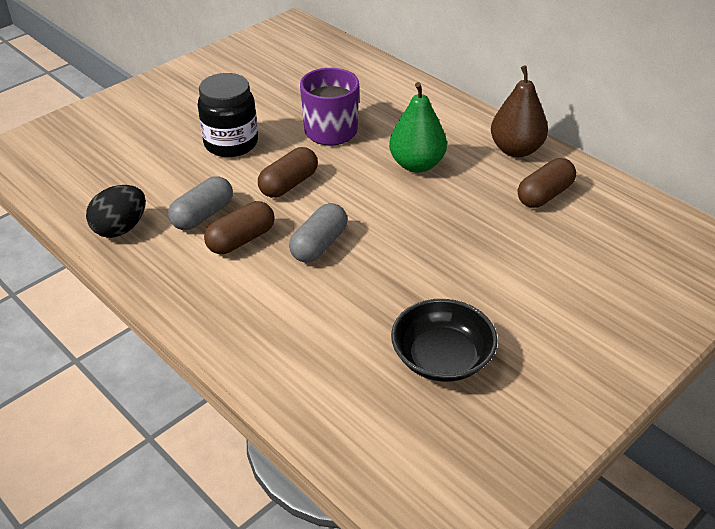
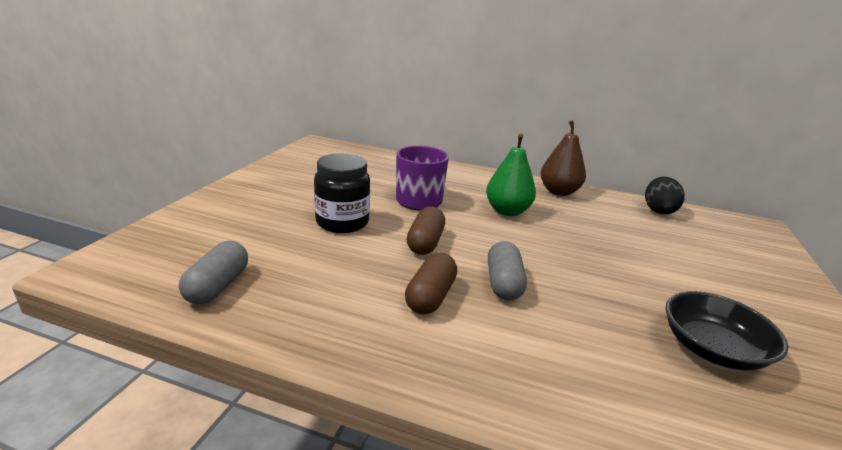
camera: 30 degrees left, 15 degrees down
(121, 228) = (292, 317): black egg -> black egg (658, 210)
(203, 215) = (371, 284): grey capsule -> grey capsule (218, 286)
(544, 195) = (611, 214): brown capsule -> none

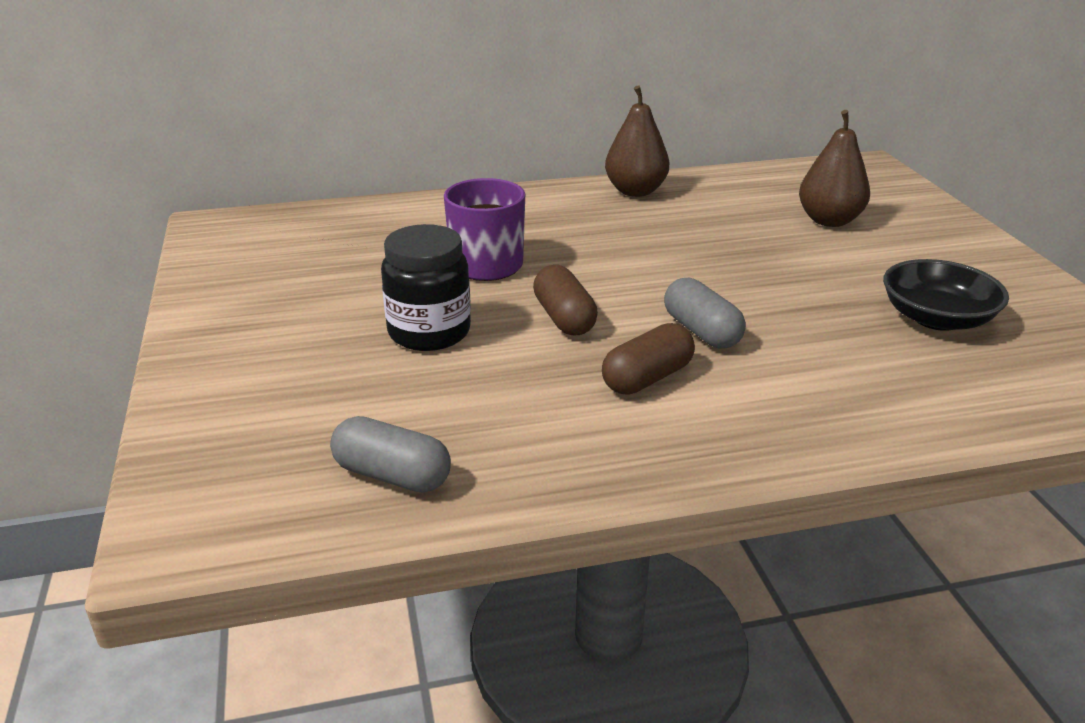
camera: 30 degrees left, 5 degrees up
(218, 286) = (392, 475): grey capsule -> grey capsule turned 45 degrees counterclockwise
(430, 296) = (647, 378): brown capsule -> brown capsule turned 60 degrees clockwise
(507, 211) = (607, 240): green pear -> none
(658, 210) = (762, 179): black egg -> none
(685, 250) = (829, 220): none -> brown pear

